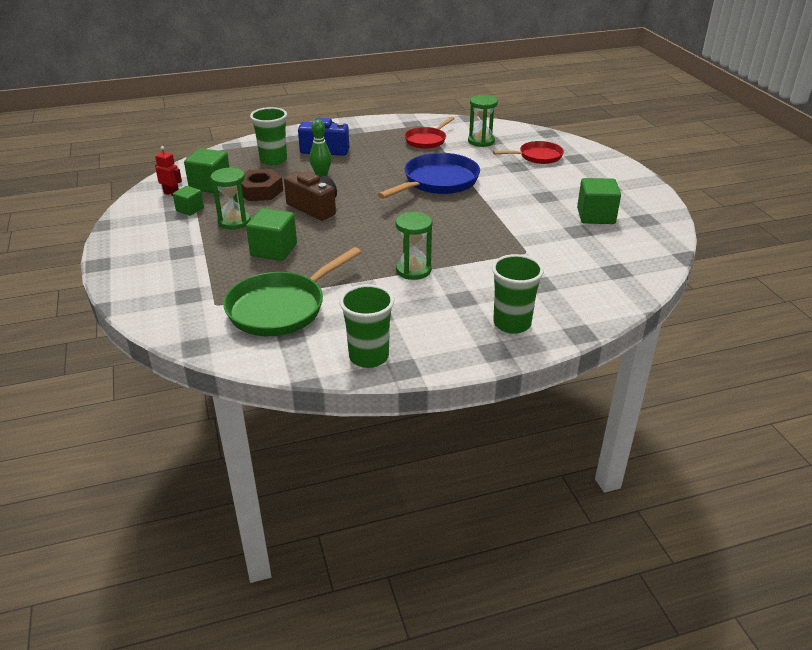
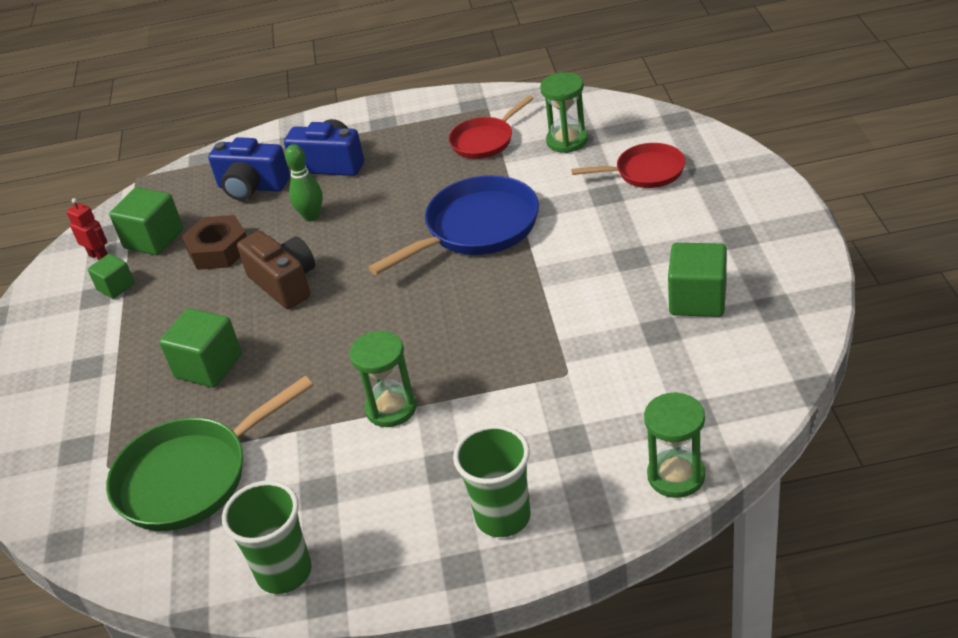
camera: 15 degrees right, 5 degrees up
(234, 222) = (169, 310): green hourglass -> green hourglass (676, 476)
(273, 160) = (252, 187): green cup -> blue camera

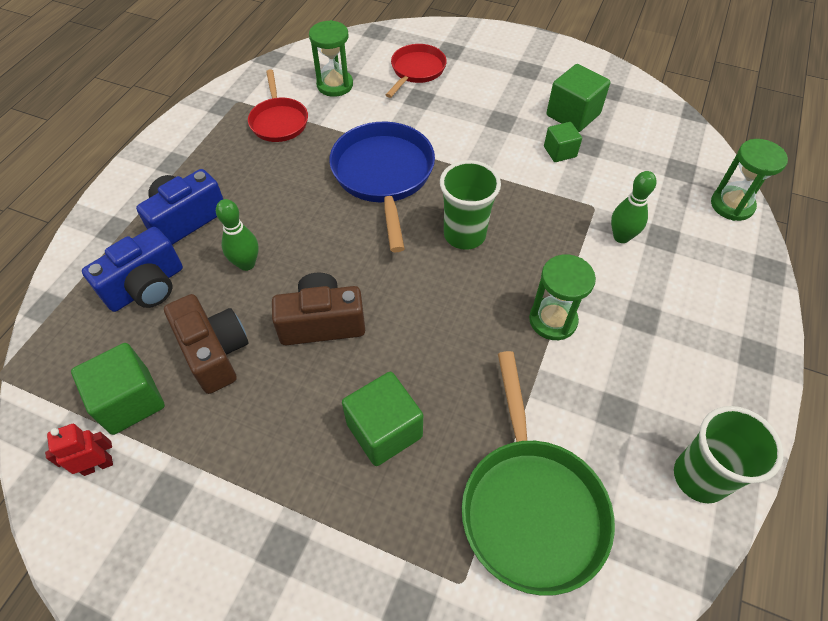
camera: 65 degrees left, 15 degrees up
(116, 287) = (172, 468): green cube -> green cube (560, 152)
(218, 250) = (214, 352): brown nut -> brown camera
(503, 517) = (718, 308): green cup -> green cup (464, 235)
(541, 409) = (621, 237): none -> green bowling pin

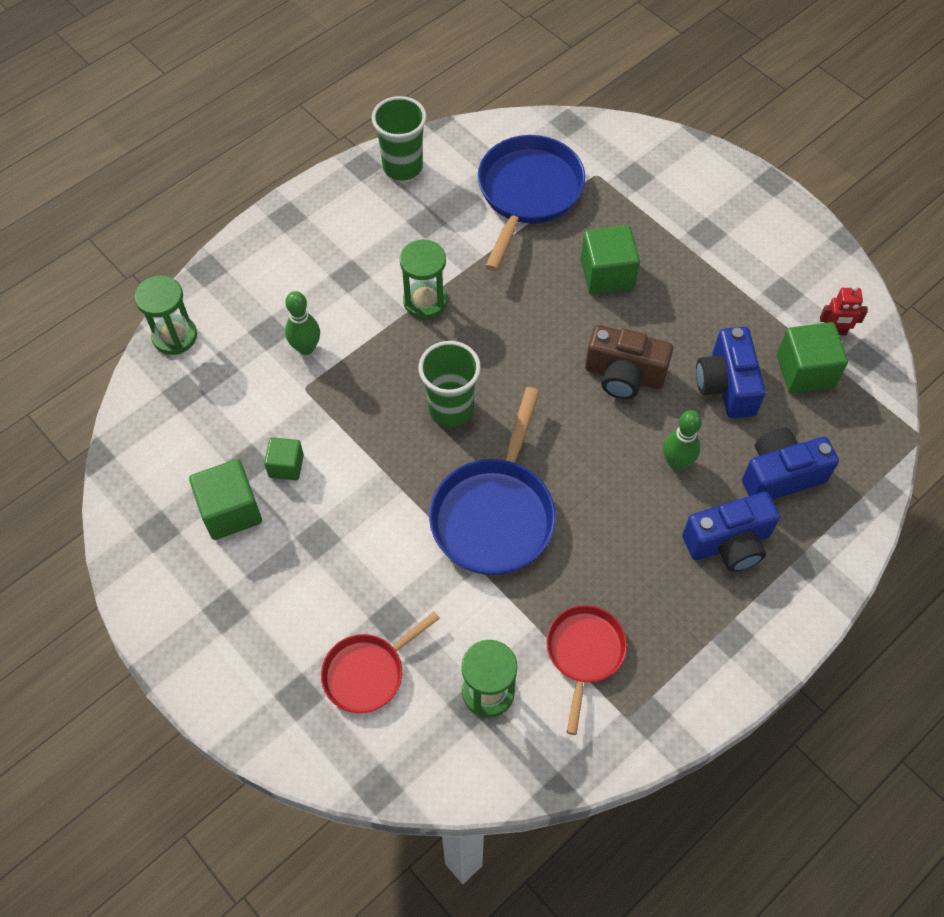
camera: 155 degrees left, 5 degrees up
(214, 352) = (726, 385): brown camera -> blue camera
(531, 507) = (528, 193): green pan -> blue pan

